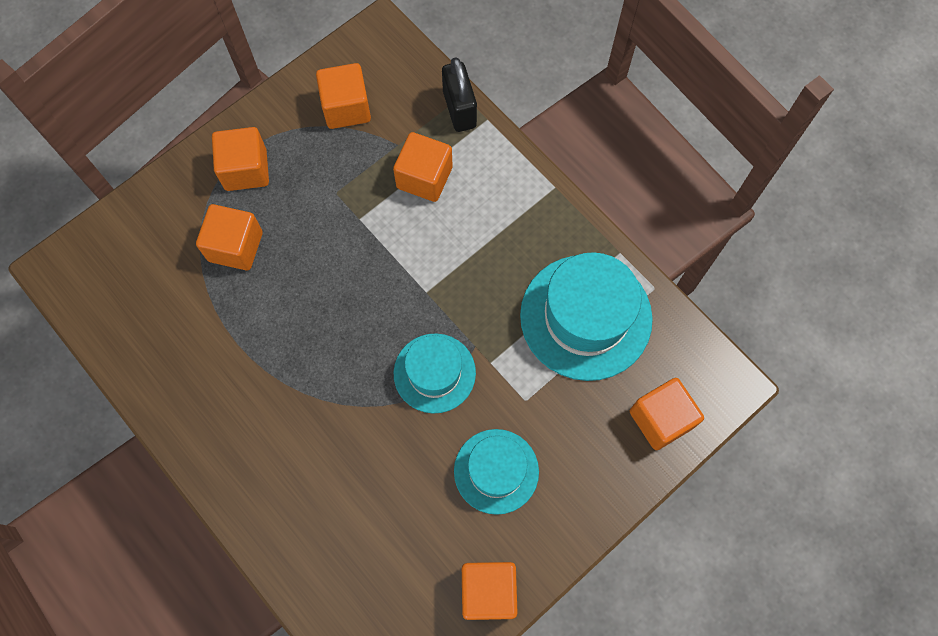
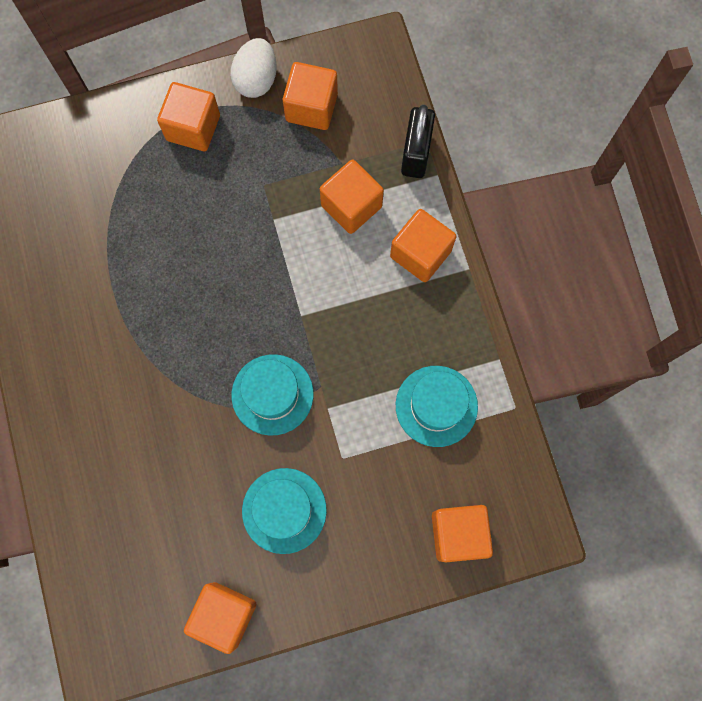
camera: 25 degrees right, 5 degrees up
(235, 246) = (151, 196): orange cube -> orange cube (420, 254)
(284, 104) = (256, 80): none -> white egg
(586, 317) = (436, 406): turquoise hat -> turquoise hat, size x0.61

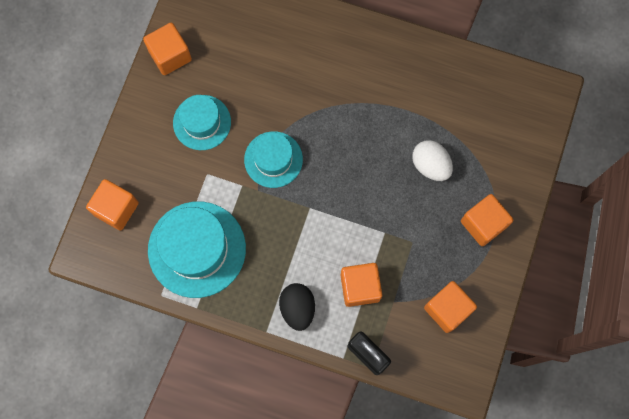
camera: 125 degrees right, 0 degrees up
(256, 80) = (492, 286): white egg -> white egg (430, 165)
(420, 254) = (297, 308): orange cube -> black egg
(436, 406) = (197, 249): turquoise hat -> turquoise hat, size x1.63

